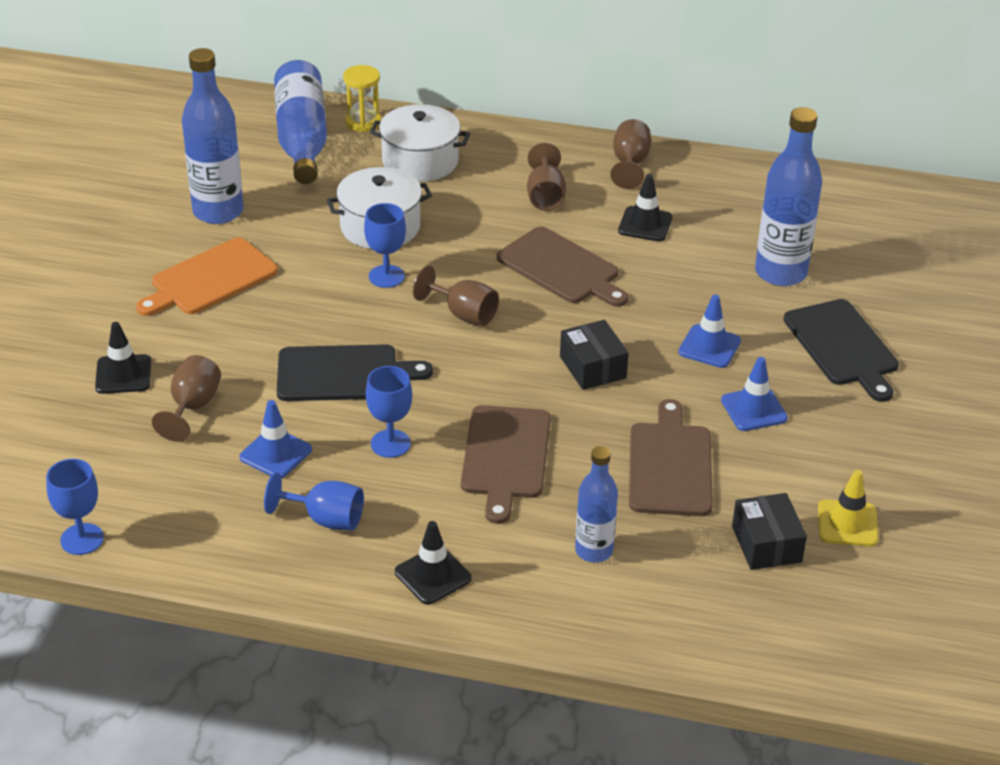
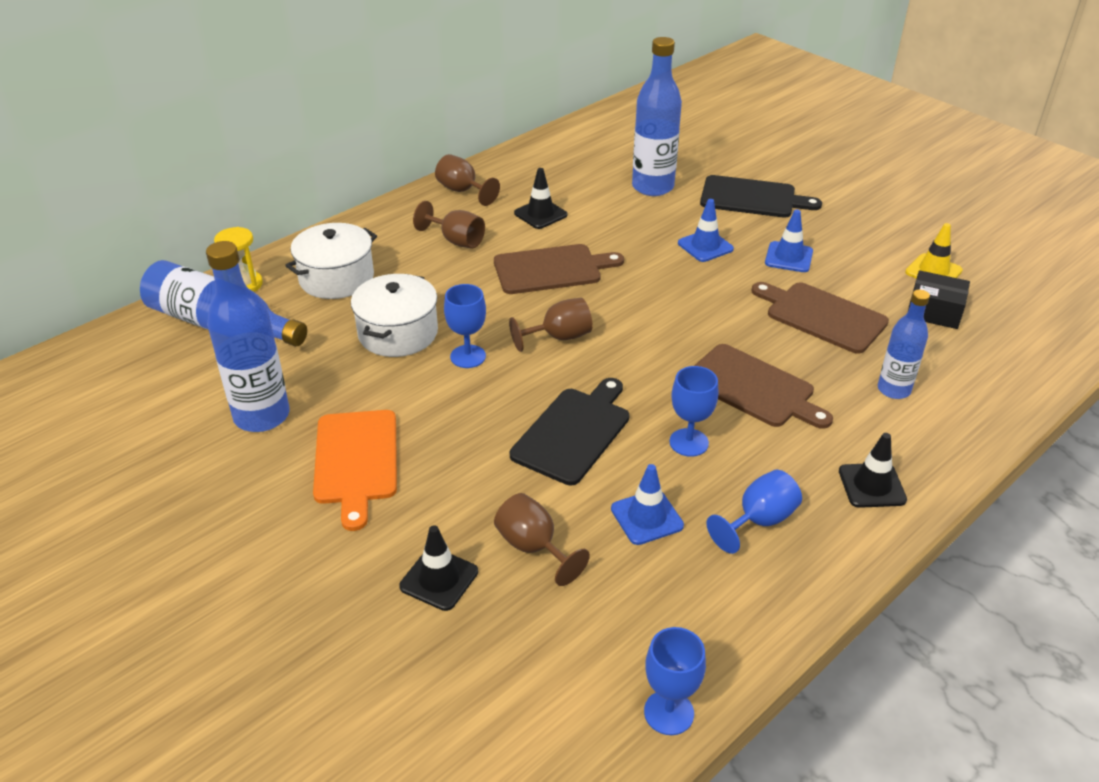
camera: 55 degrees left, 0 degrees up
(592, 367) = (682, 304): black box -> none

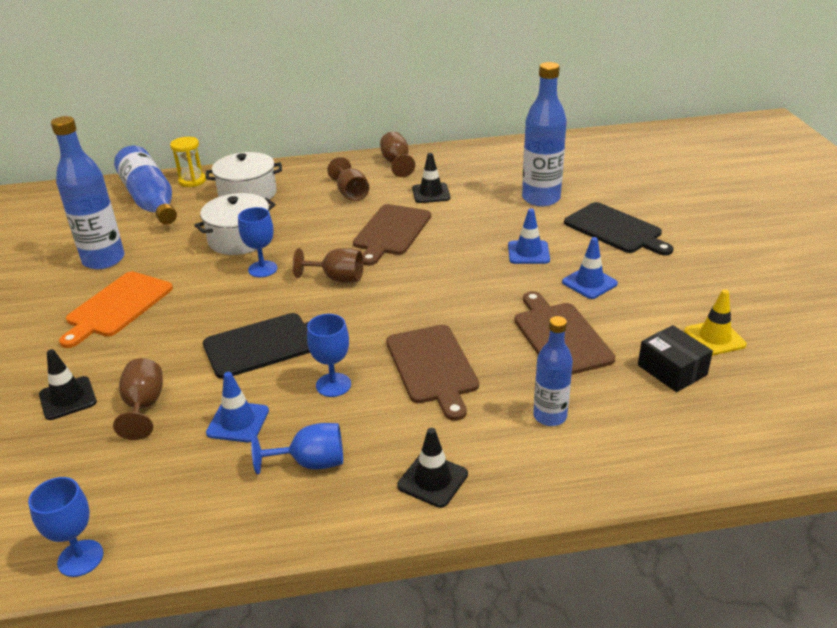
camera: 35 degrees right, 5 degrees down
(552, 269) = (391, 232): brown cutting board -> brown cutting board turned 90 degrees clockwise

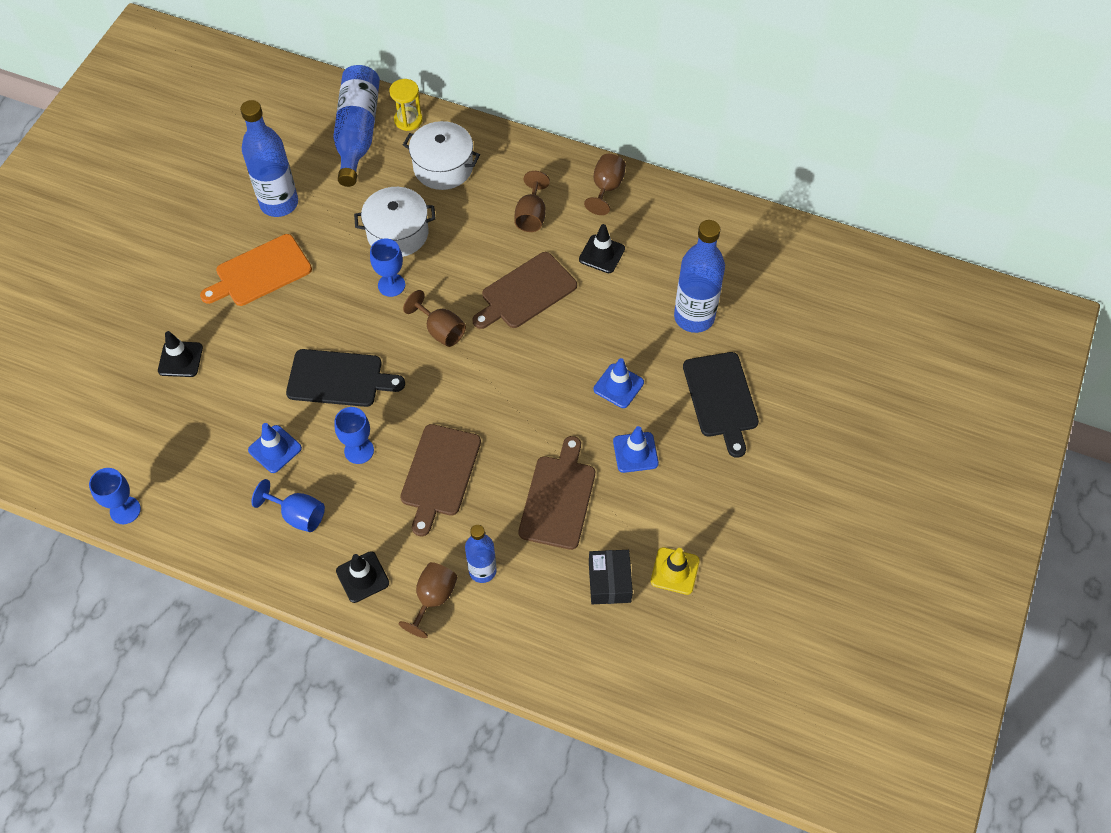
camera: 30 degrees right, 25 degrees up
(144, 406) = (224, 397): brown goblet -> brown goblet (433, 598)

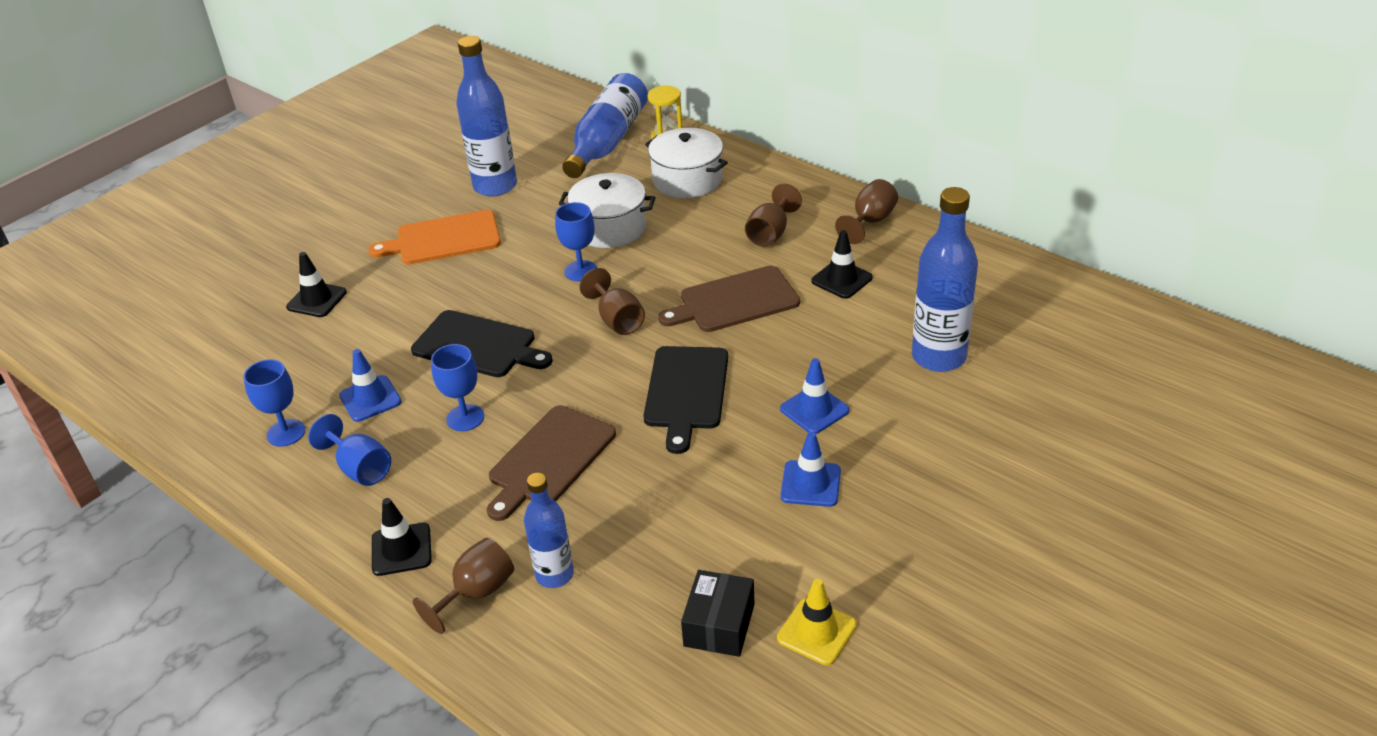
camera: 20 degrees right, 20 degrees down
(125, 510) = (174, 426): blue goblet -> blue goblet (286, 433)
(558, 498) = (688, 514): brown cutting board -> none
(721, 398) = (948, 447): black cutting board -> black cutting board (686, 392)

